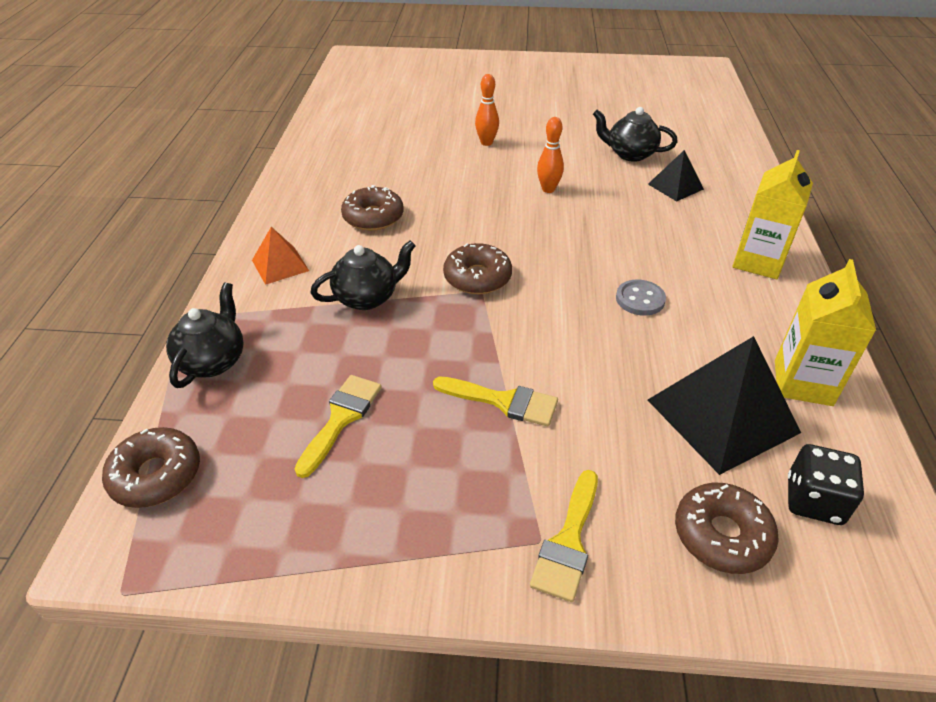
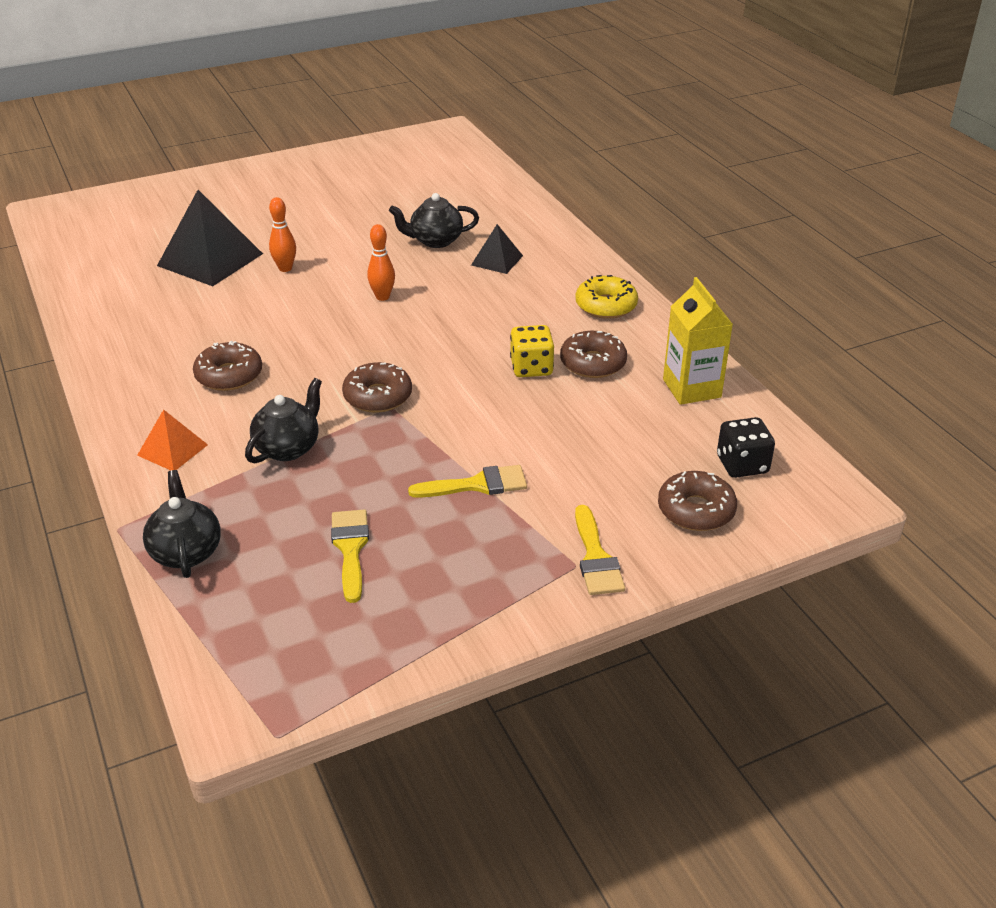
camera: 30 degrees left, 5 degrees down
(156, 475) = (222, 653): brown donut -> brown donut (593, 363)
(640, 299) = (531, 368): grey button -> yellow dice
(722, 416) = (649, 433): black pyramid -> black pyramid (210, 259)
(758, 261) = (606, 306): yellow carton -> yellow donut

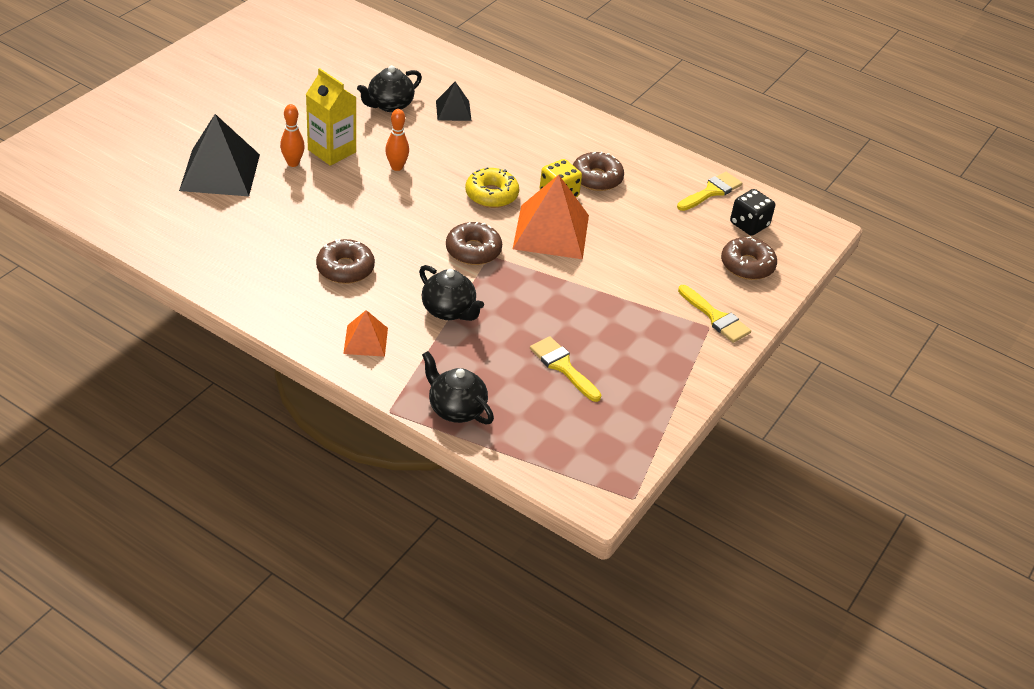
camera: 35 degrees left, 5 degrees up
(288, 448) = (449, 311): black teapot -> black teapot turned 135 degrees clockwise
(477, 485) = (601, 294): yellow brush -> yellow brush (711, 191)
(484, 402) = (551, 231): none -> orange pyramid
(606, 306) = (566, 128): yellow donut -> yellow donut (491, 195)
(691, 388) = (675, 178): yellow carton -> yellow carton (332, 151)

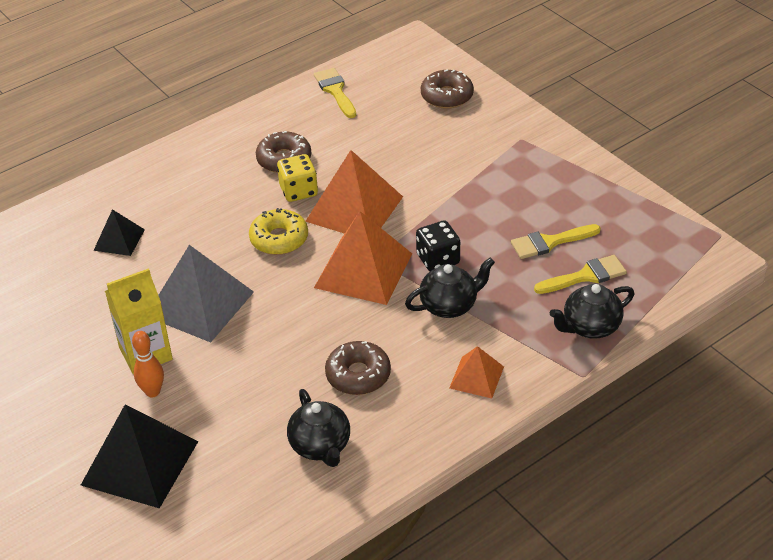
camera: 65 degrees left, 0 degrees up
(389, 105) = (82, 289): black teapot -> black teapot (320, 446)
(396, 167) = (200, 304): orange bowling pin -> grey pyramid
(473, 250) = (363, 270): brown donut -> orange pyramid
(716, 317) = (510, 132): yellow brush -> yellow brush (585, 276)
(749, 224) = (391, 80): black dice -> black dice (438, 259)

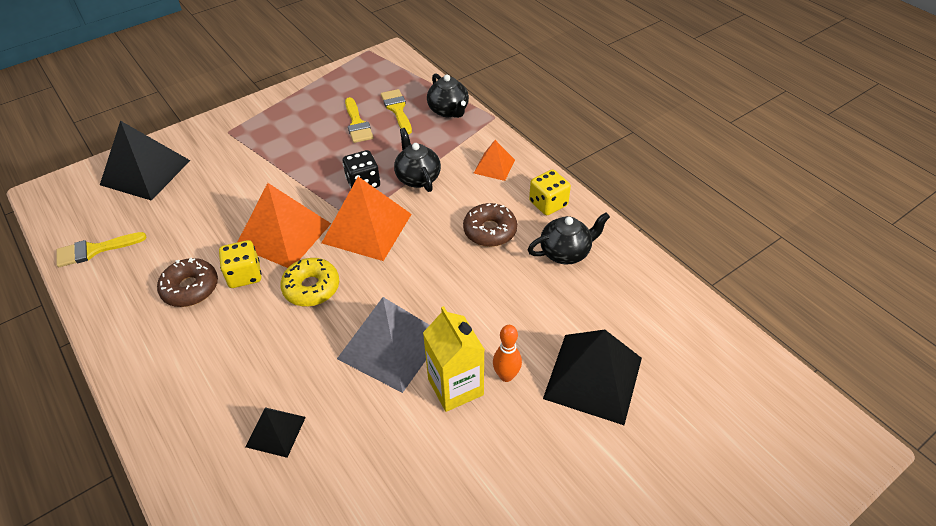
camera: 90 degrees left, 5 degrees up
(406, 431) = (548, 203): none -> yellow dice
(447, 96) = (145, 172): brown donut -> black pyramid

